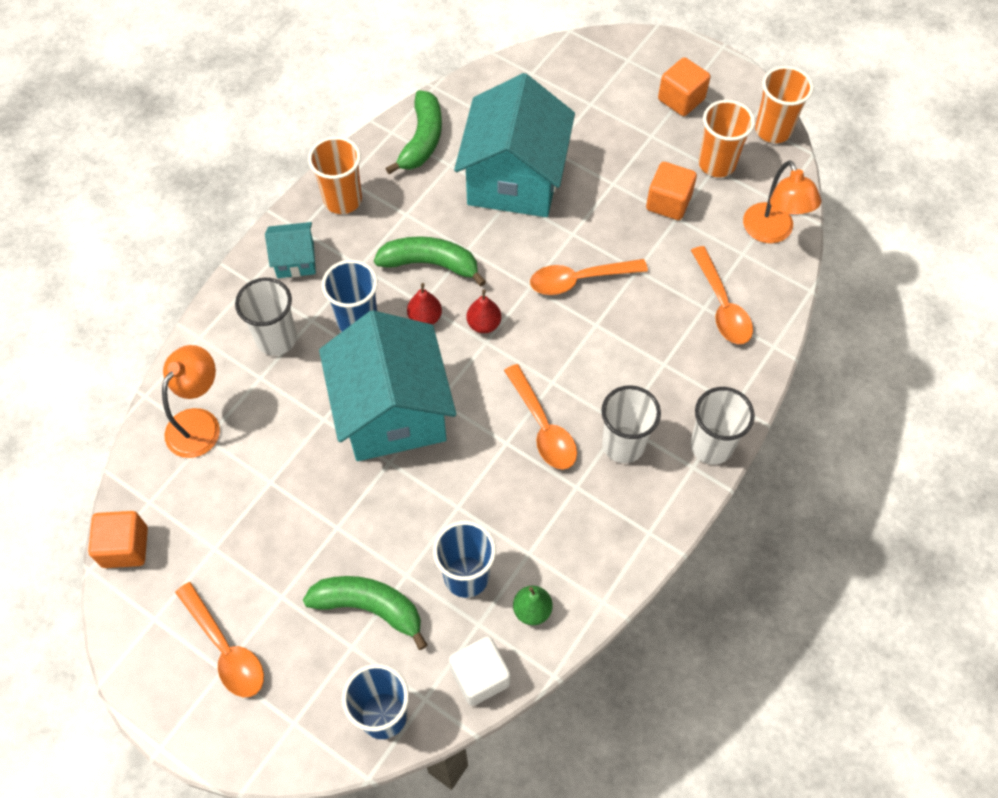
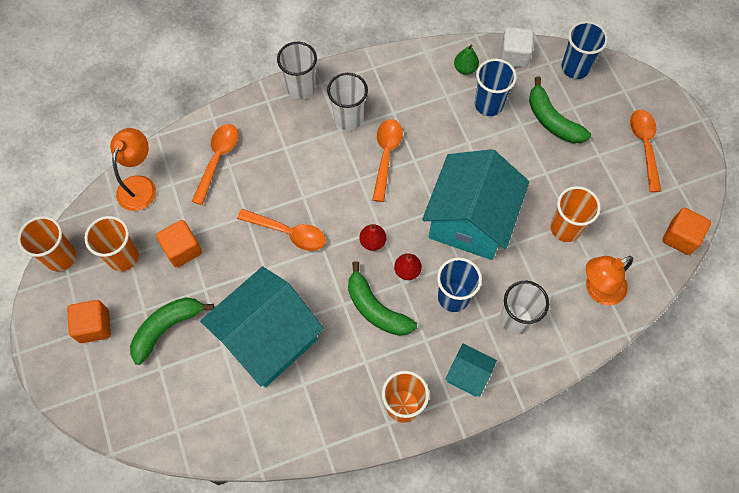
camera: 145 degrees left, 5 degrees up
(274, 471) = (565, 228): none -> orange cup
(422, 140) = (307, 422): green banana -> green banana (167, 328)

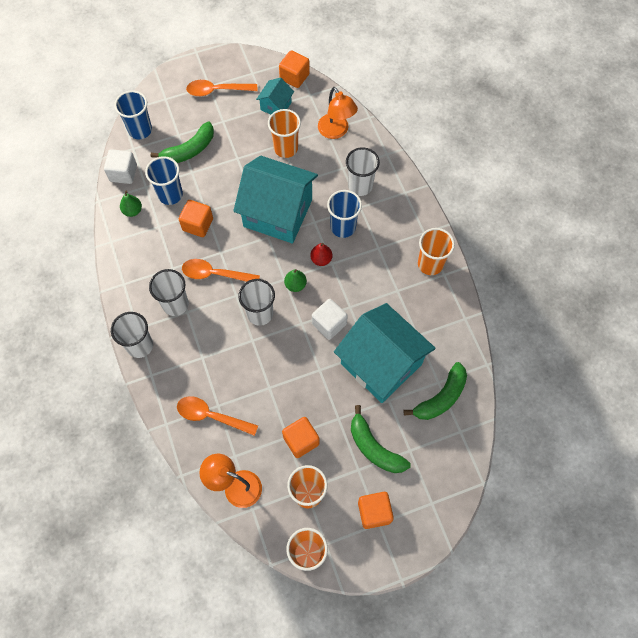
camera: 90 degrees left, 0 degrees up
(288, 233) = (286, 351): orange spoon -> none
(321, 279) = (329, 324): none -> white cube
(336, 204) = (260, 313): none -> white cup
(372, 242) = (295, 285): red pear -> green pear
(376, 309) = (354, 282): green banana -> green banana (441, 397)
(450, 135) = (198, 224): none -> orange cube
(468, 375) = (404, 219): turquoise house -> turquoise house (276, 106)

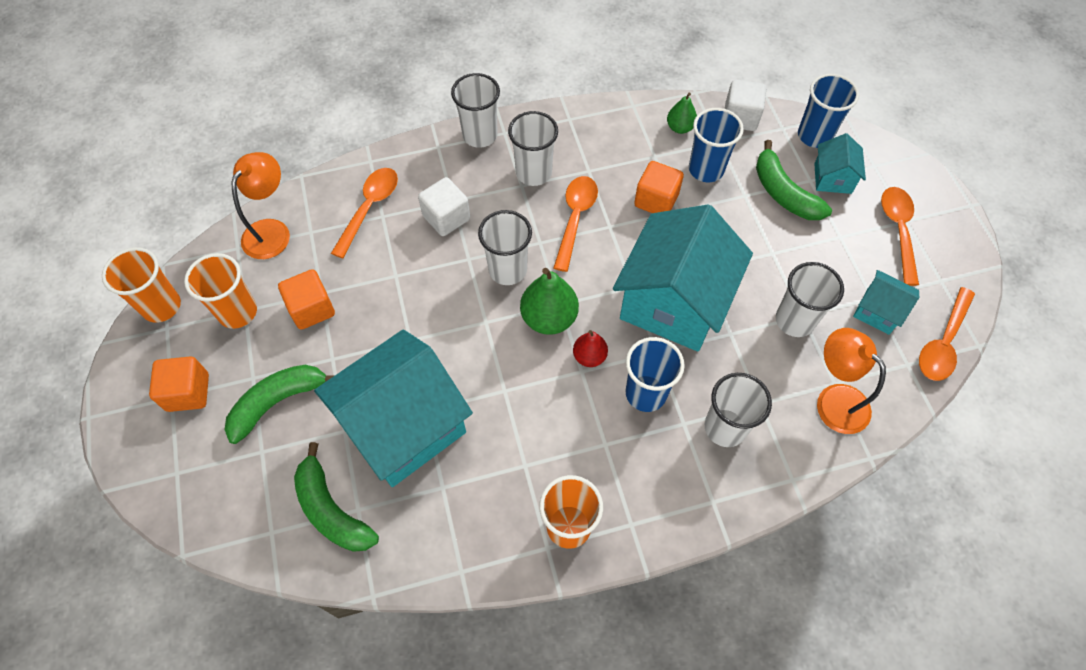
camera: 95 degrees right, 5 degrees down
(176, 122) = (832, 178): none -> turquoise house
(286, 148) = (794, 320): orange cup -> white cup
(294, 77) = (943, 343): orange cube -> orange spoon
(295, 285) = (549, 318): green pear -> green pear, size x1.70
(329, 324) = (479, 358): white cube -> white cube (446, 218)
(336, 131) = (834, 400): orange lamp -> orange lamp turned 75 degrees clockwise

